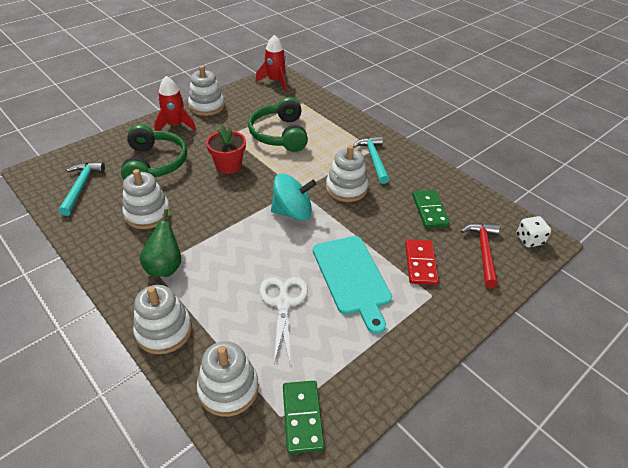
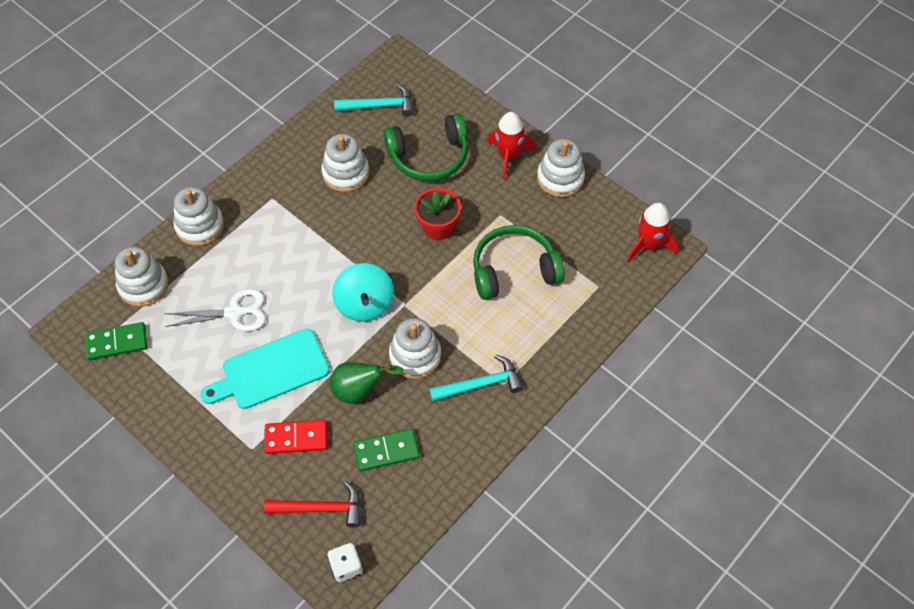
camera: 85 degrees right, 15 degrees up
(166, 265) = (276, 207): green pear -> green pear (359, 390)

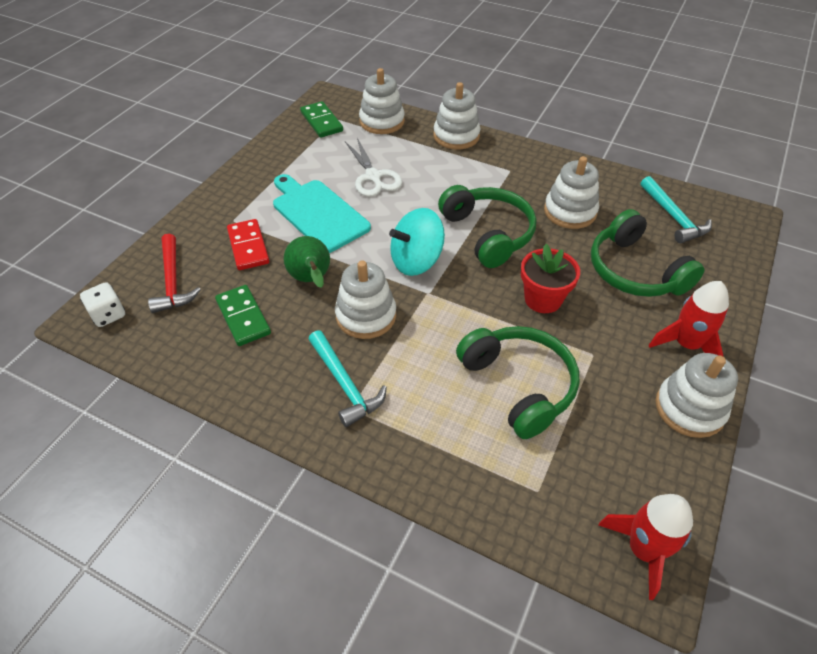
camera: 75 degrees right, 10 degrees down
(350, 241) = (488, 233): none -> green headphones

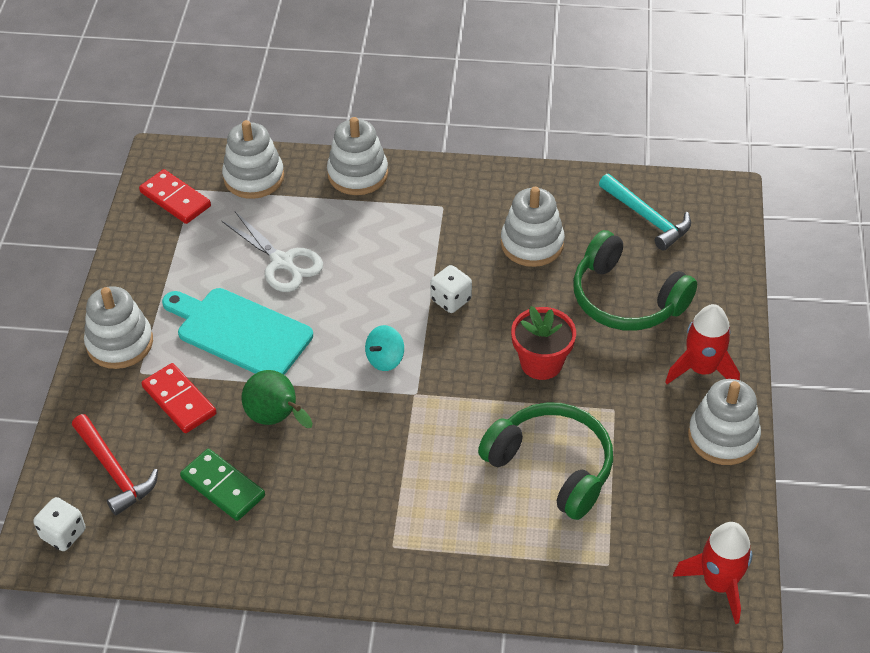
camera: 20 degrees left, 0 degrees up
(321, 122) = (175, 199): green domino -> red domino
(345, 384) = (374, 524): turquoise hammer -> none
(366, 316) = (359, 442): white stacking toy -> white stacking toy (120, 343)
(416, 261) = (385, 359): turquoise spinning top -> turquoise spinning top, size x0.57
(488, 233) = (451, 300): green headphones -> white dice

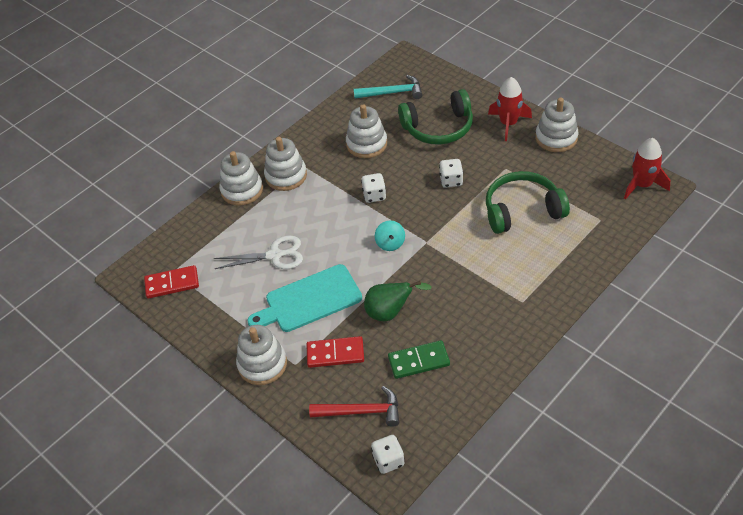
camera: 50 degrees left, 0 degrees up
(254, 177) = (194, 238): white stacking toy -> white stacking toy (286, 176)
(541, 363) = (451, 181): red flower pot -> white dice

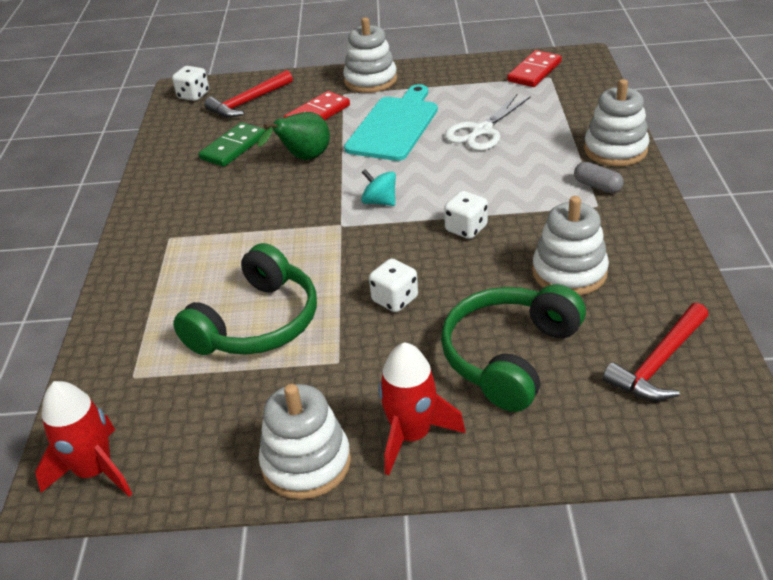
camera: 135 degrees right, 10 degrees down
(286, 176) = (597, 186): white stacking toy -> grey capsule
(392, 93) = (659, 363): turquoise hammer -> red hammer

